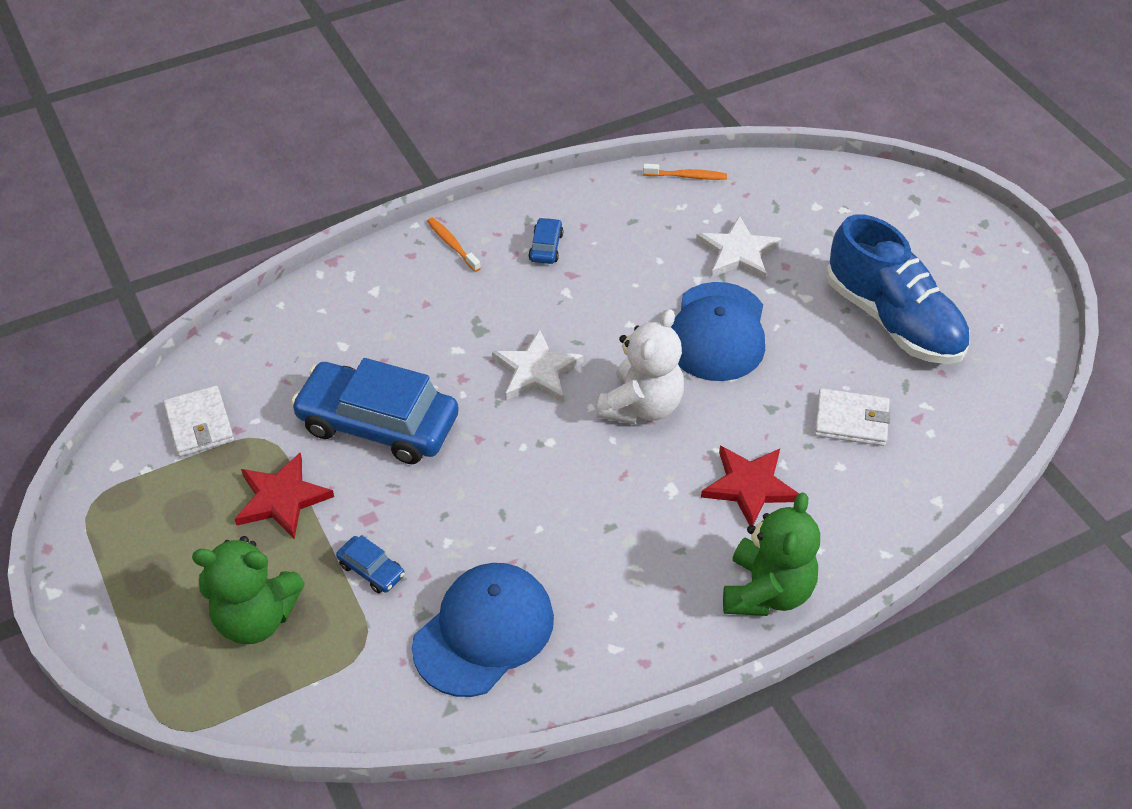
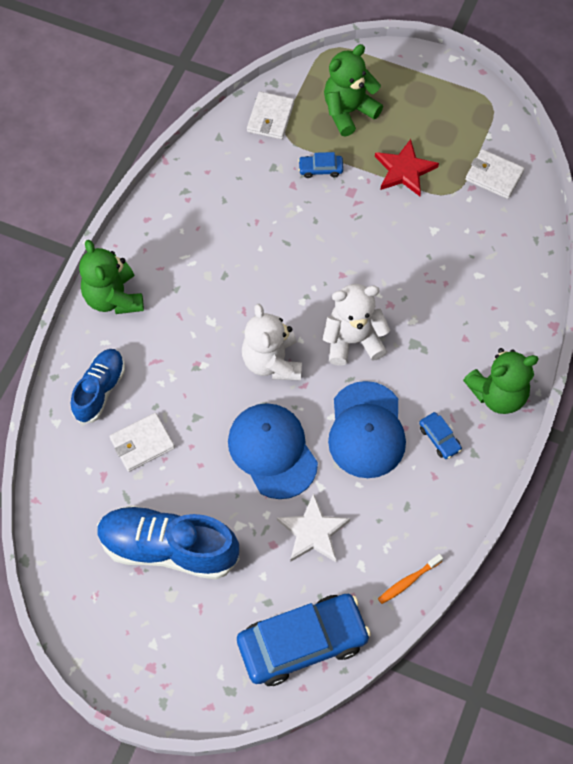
camera: 140 degrees right, 15 degrees up
(357, 685) = (270, 117): none -> white wallet
(378, 424) = (404, 243): blue car -> blue car (302, 642)
(452, 244) = (498, 394): orange toothbrush -> green teddy bear
(484, 631) = (236, 179): blue cap -> blue cap (366, 430)
(536, 371) = (353, 340): white star -> white teddy bear
(750, 486) = (168, 354): red star -> none
(861, 500) = (100, 390): none -> blue shoe

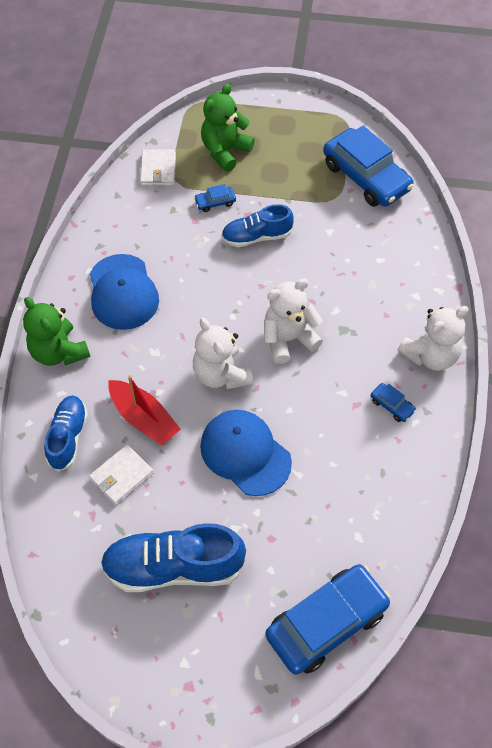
camera: 15 degrees left, 5 degrees down
(180, 389) = (144, 418): none -> red boat
(313, 532) = (305, 517): white star -> none
(353, 218) = (256, 236): none -> blue shoe
(366, 430) = (325, 414): blue cap -> blue cap (123, 292)
(404, 170) = (288, 188): red star -> none
(408, 581) = (405, 540): orange toothbrush -> none
(494, 176) = (366, 177): white wallet -> blue car
(498, 394) = (430, 355): green teddy bear -> white teddy bear

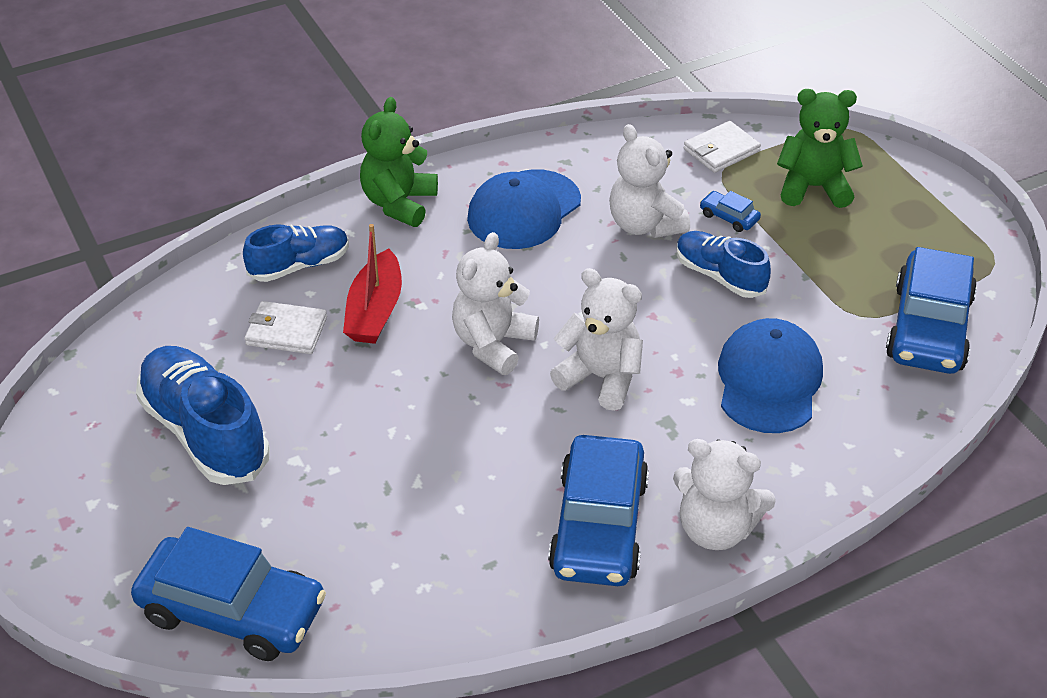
camera: 55 degrees right, 15 degrees down
(187, 243) = (644, 225): none -> white teddy bear
(245, 453) = (404, 419): blue cap -> blue cap (769, 380)
(392, 405) = (599, 526): blue car -> blue car, size x2.42

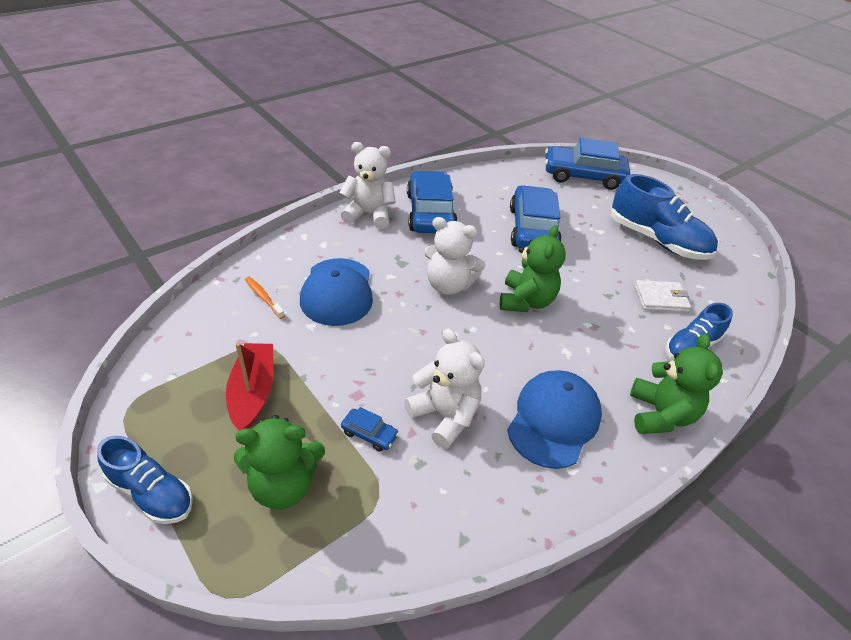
camera: 165 degrees right, 0 degrees up
(375, 311) = (615, 317): red boat -> red boat (253, 392)
(493, 344) = (526, 301): white teddy bear -> green teddy bear
(719, 276) = (375, 370): blue shoe -> blue shoe (151, 492)
(721, 150) = (381, 530): white wallet -> none
(874, 381) = (263, 297): none -> orange toothbrush
(929, 328) = (210, 340): blue car -> blue car (532, 229)

